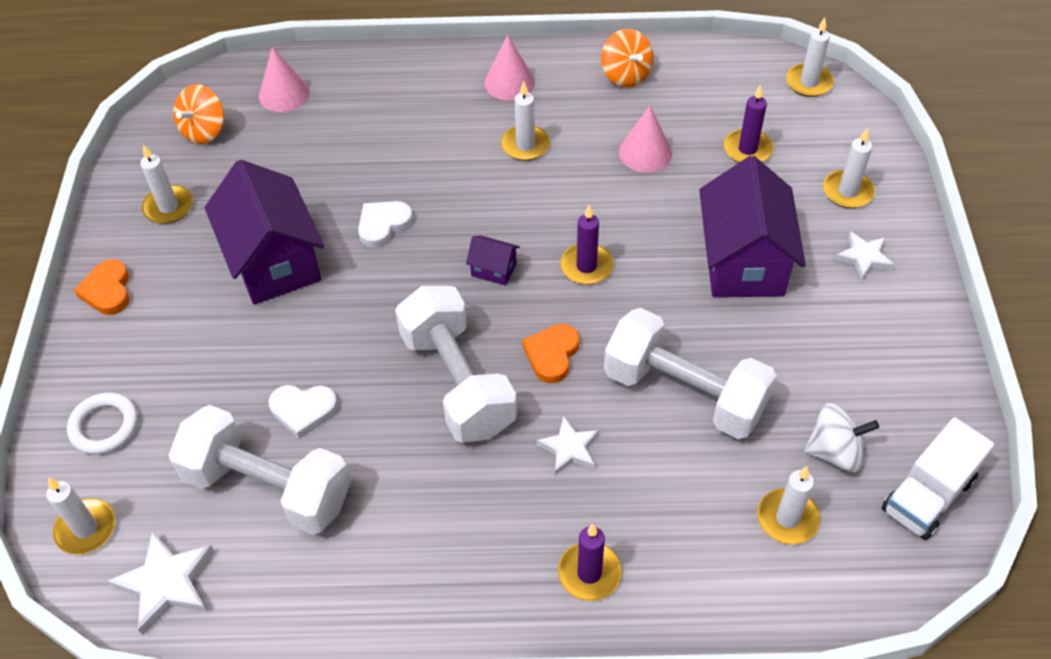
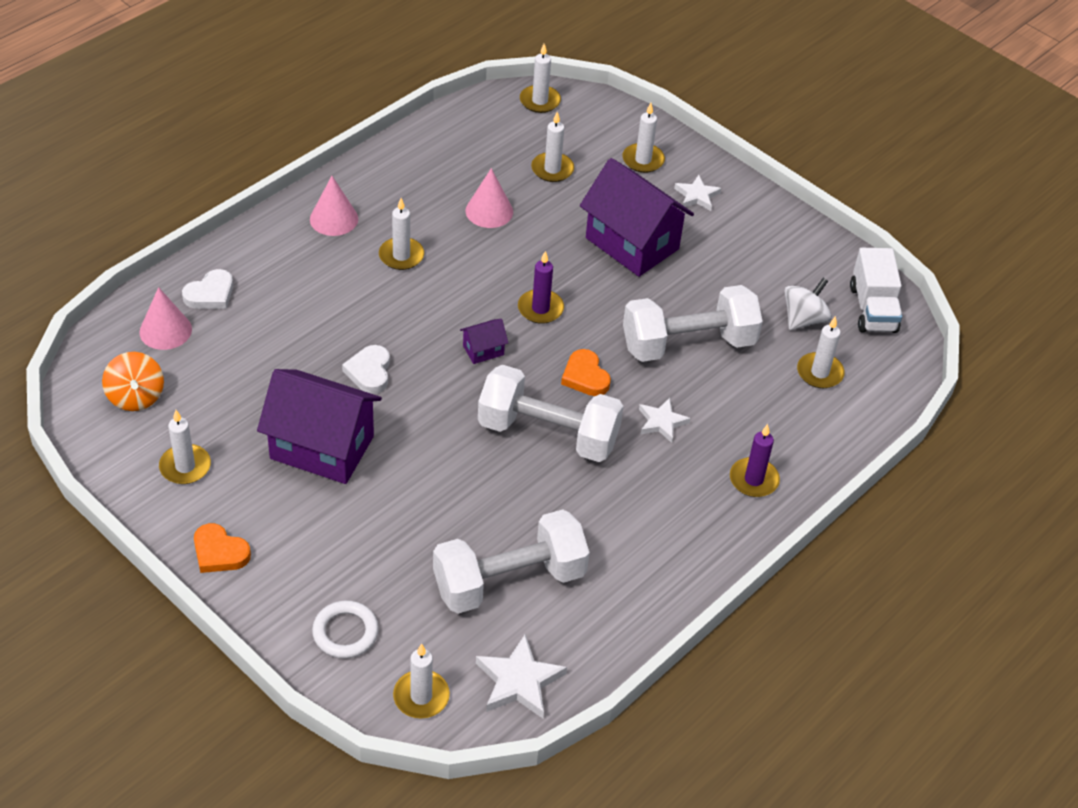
camera: 50 degrees left, 5 degrees down
(303, 410) = (471, 521): white heart -> white heart (210, 294)
(626, 75) = (412, 165): orange spinning top -> none
(747, 149) = (552, 169): purple candle -> white candle

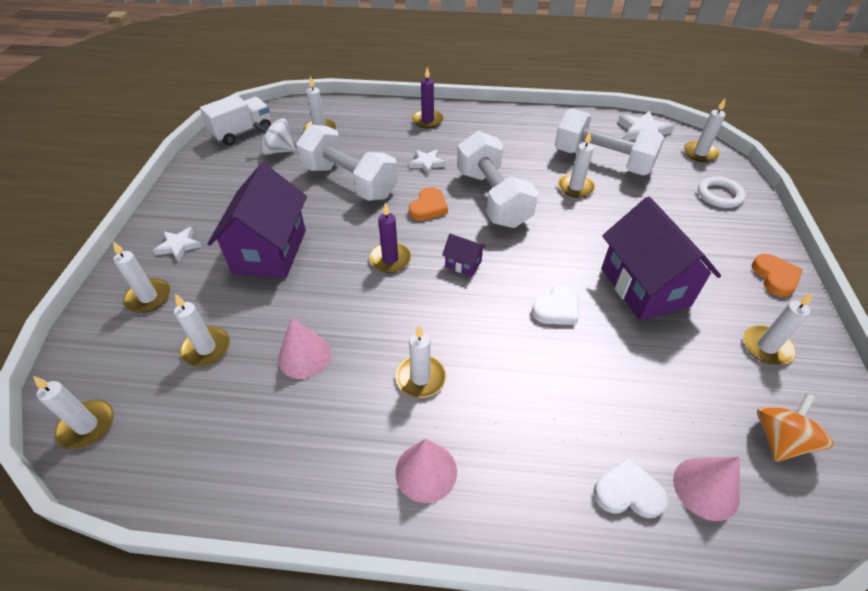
camera: 125 degrees left, 0 degrees up
(493, 515) = (575, 187): none -> white candle

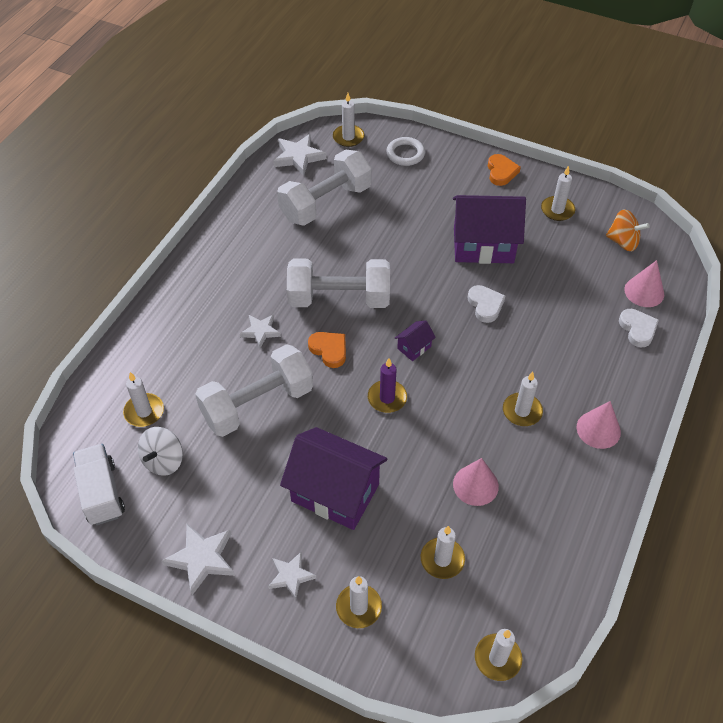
camera: 70 degrees left, 5 degrees up
(191, 193) = (202, 559): none -> white star
(427, 120) = (184, 309): purple candle -> none
(575, 187) = (352, 236): white candle -> none
(627, 492) = (637, 329): white heart -> white heart turned 135 degrees clockwise
(775, 277) = (501, 172): orange heart -> orange heart turned 75 degrees clockwise
(779, 439) = (623, 242): orange spinning top -> orange spinning top turned 150 degrees clockwise

